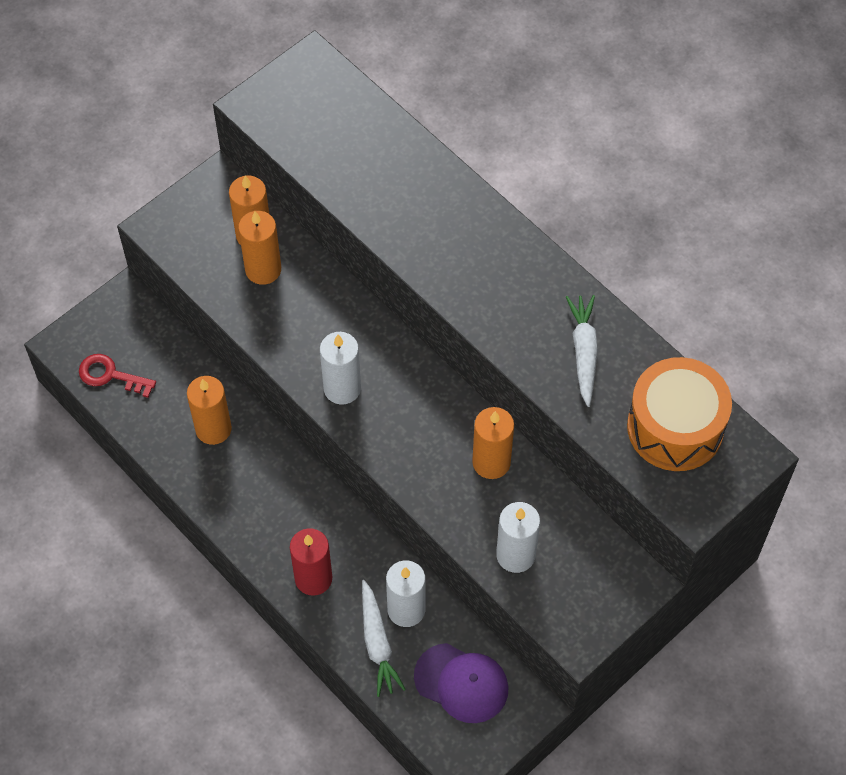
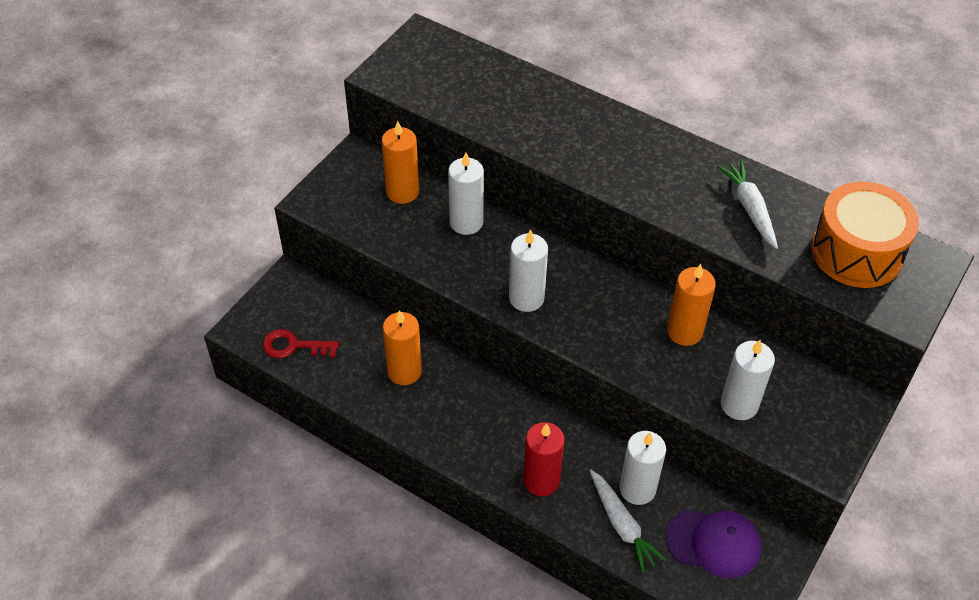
camera: 15 degrees left, 10 degrees down
(263, 269) = (420, 217): orange candle -> none
(309, 286) = (466, 222): none -> white candle

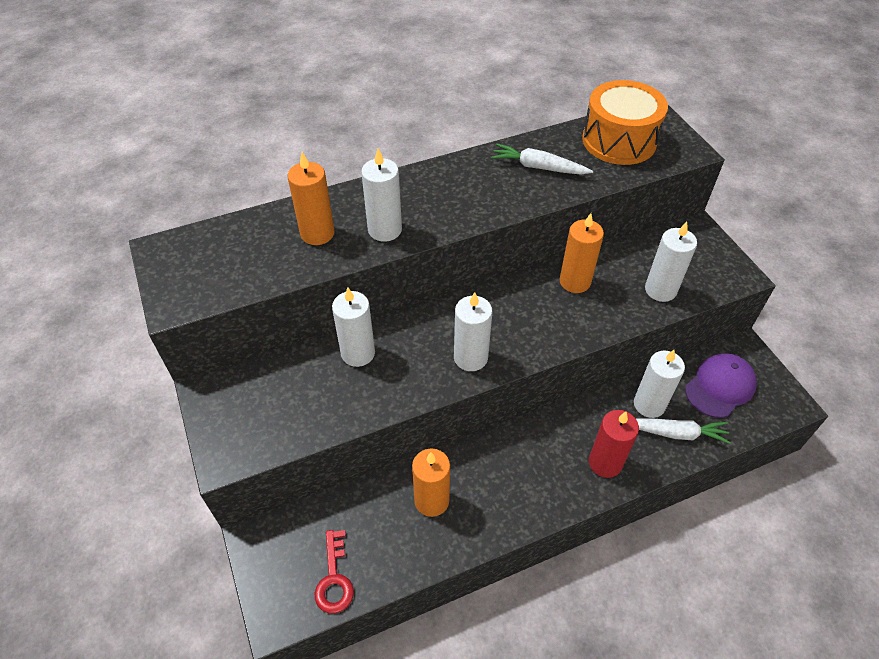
camera: 55 degrees left, 0 degrees up
(294, 346) = (334, 578): red key -> red key turned 45 degrees counterclockwise
(402, 192) = (282, 379): orange candle -> orange candle (317, 233)
(564, 147) = (385, 230): none -> white candle

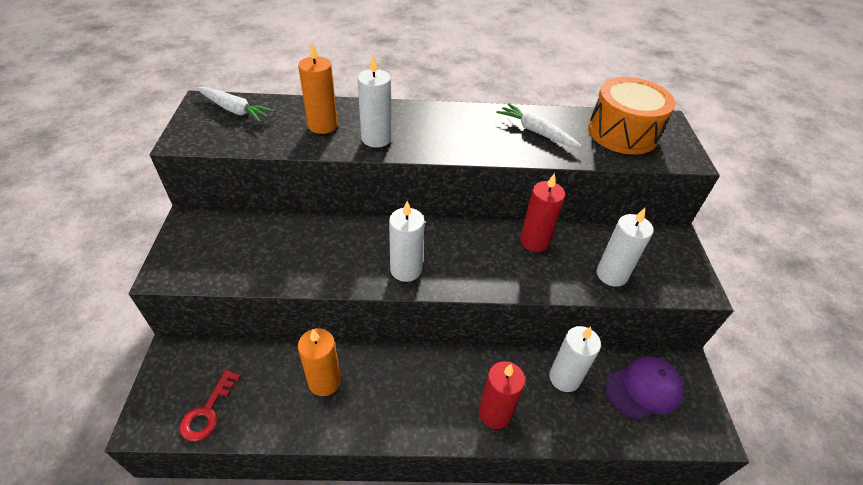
camera: 20 degrees right, 5 degrees down
(358, 353) = (317, 233): white candle -> none
(575, 281) = (534, 241): orange candle -> red candle
(676, 433) = (577, 414): white carrot -> white carrot (235, 110)

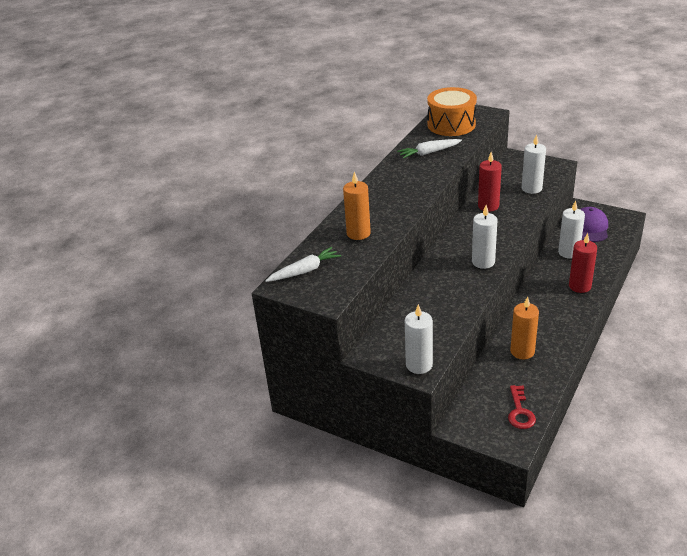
camera: 55 degrees left, 10 degrees down
(208, 411) = (520, 412): red key -> red key turned 45 degrees clockwise
(376, 139) = (392, 214): white candle -> white candle (419, 365)

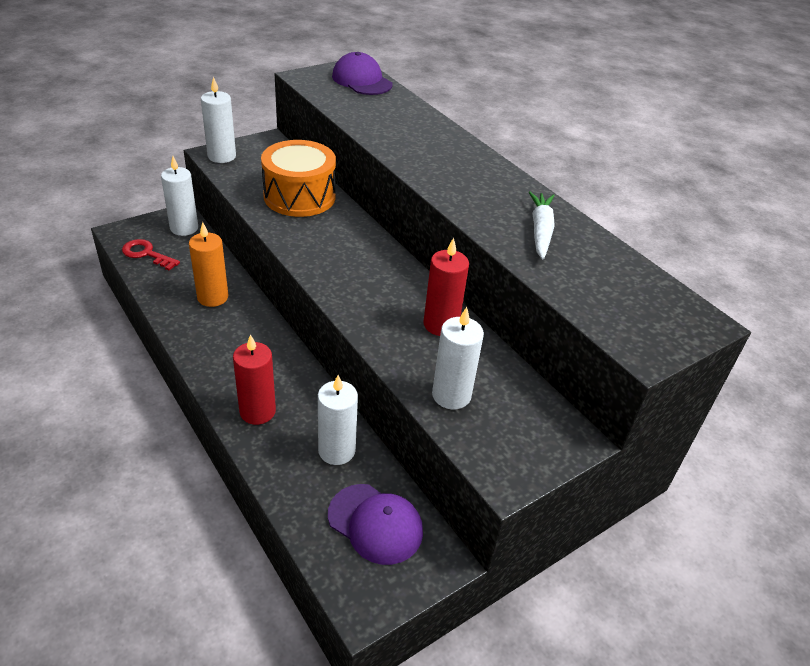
camera: 110 degrees right, 5 degrees up
(305, 271) = (362, 80): white carrot -> purple cap
(358, 233) = (392, 120): orange candle -> none
(451, 124) = (625, 290): orange drum -> orange drum (299, 196)
(483, 262) = (322, 258): white candle -> white candle (184, 228)

